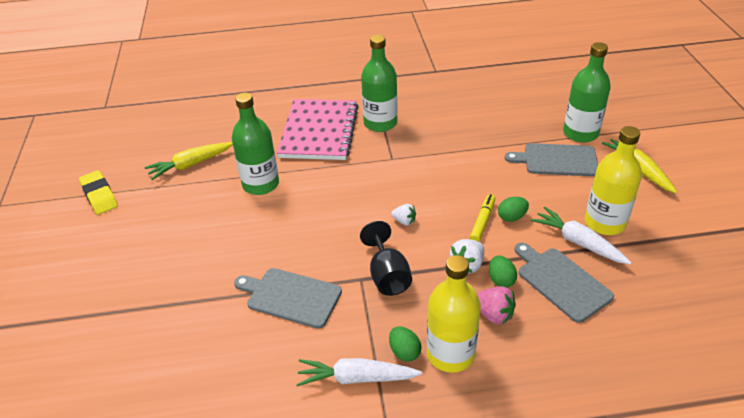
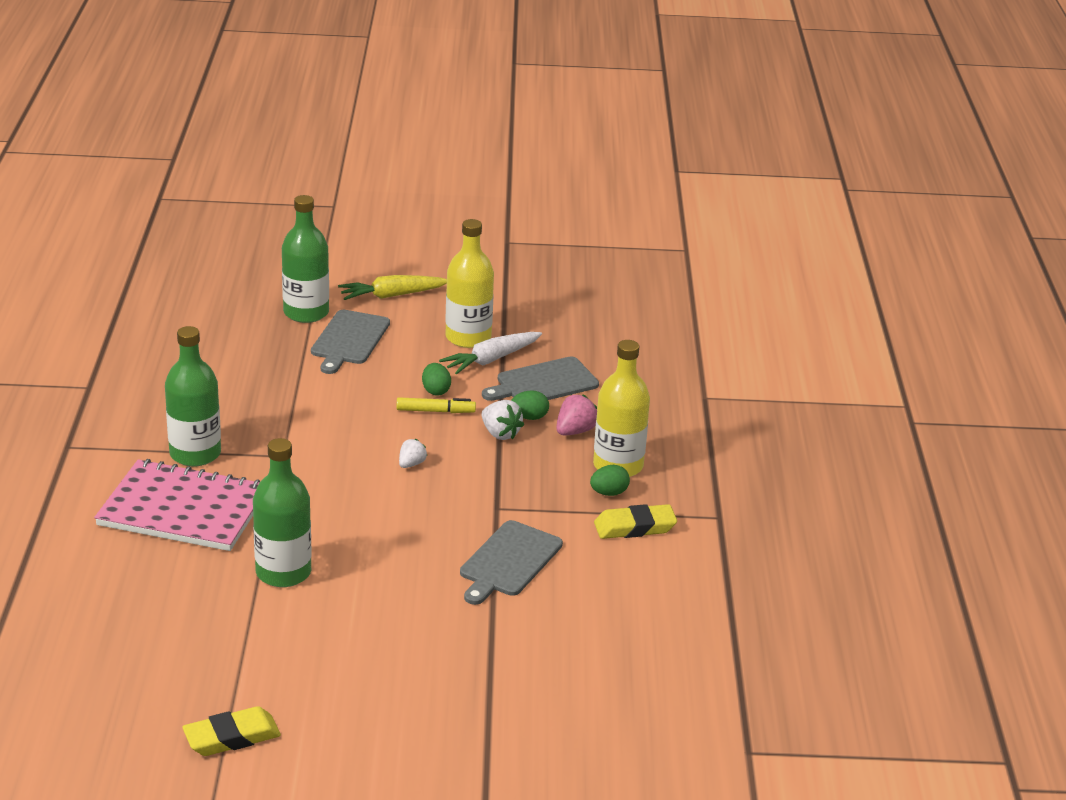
camera: 85 degrees left, 10 degrees down
(191, 165) = (200, 639): yellow carrot -> none
(356, 378) = (635, 527): white carrot -> yellow eraser
(387, 276) = (498, 489): black goblet -> none
(482, 222) = (435, 411): yellow marker -> yellow marker turned 150 degrees clockwise

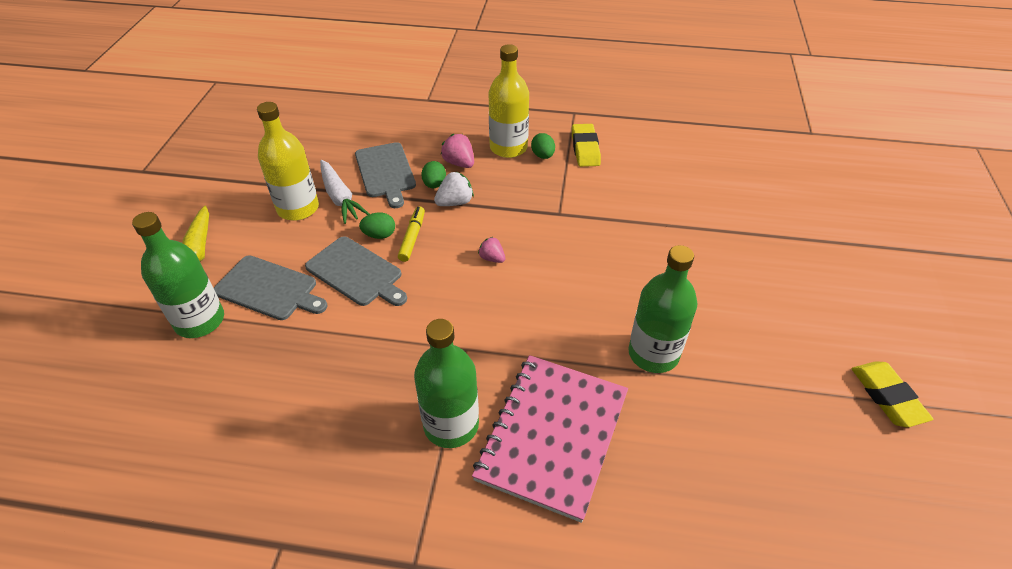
camera: 80 degrees left, 15 degrees up
(411, 464) = (492, 258): white strawberry -> pink strawberry
(508, 561) = (629, 213): grey cutting board -> grey cutting board (356, 273)

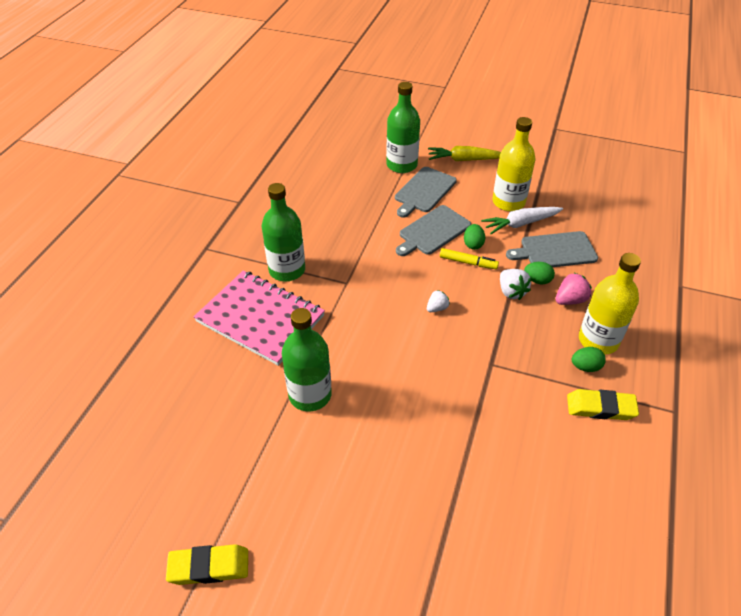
camera: 100 degrees right, 0 degrees up
(492, 258) = (437, 308): pink strawberry -> white strawberry

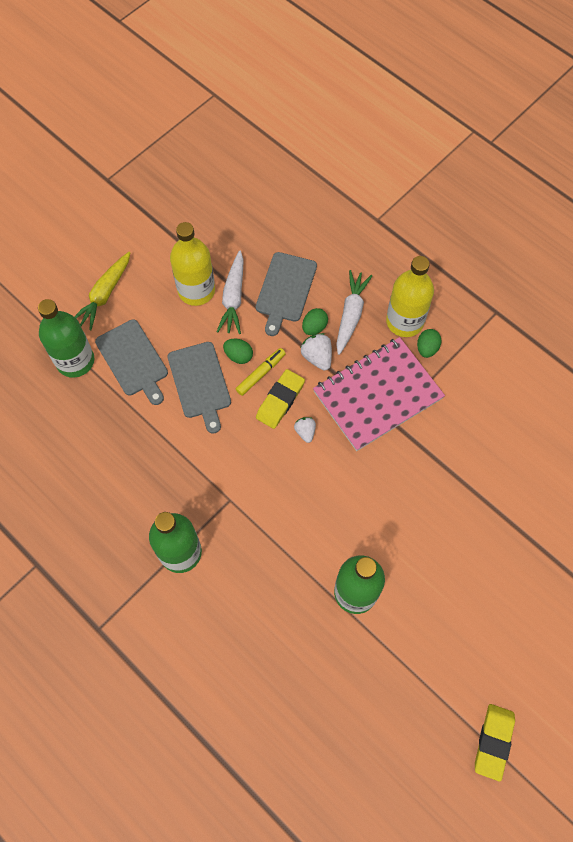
camera: 65 degrees left, 20 degrees up
(260, 318) = (237, 605): pink notebook -> pink notebook (377, 395)
(511, 292) = (317, 357): white strawberry -> white strawberry turned 120 degrees counterclockwise
(570, 300) = (350, 315): pink strawberry -> white carrot
(600, 408) = (470, 362): yellow eraser -> yellow eraser (280, 401)

